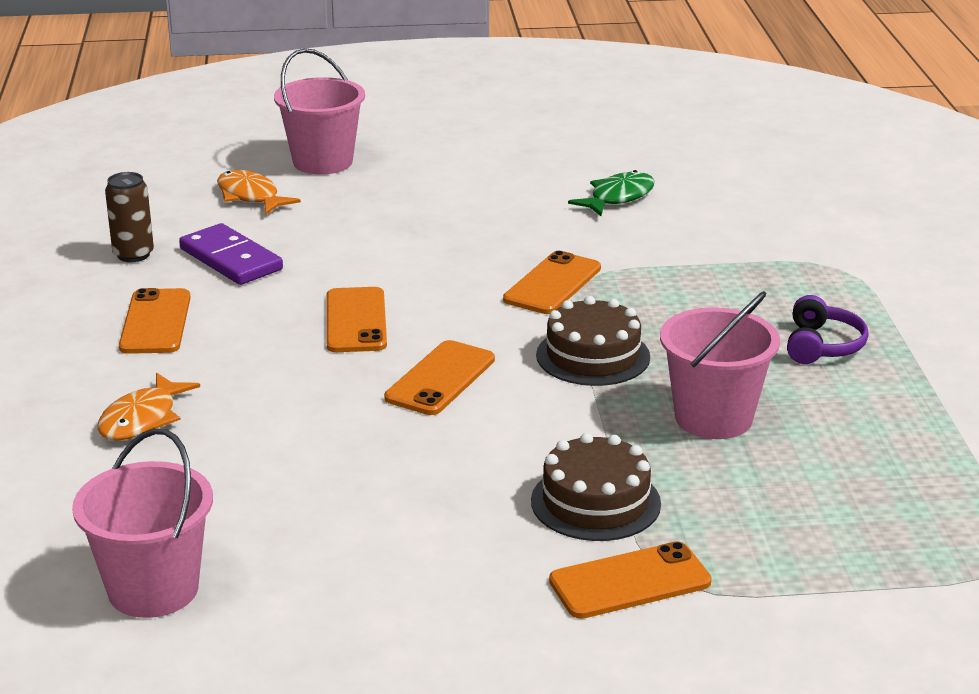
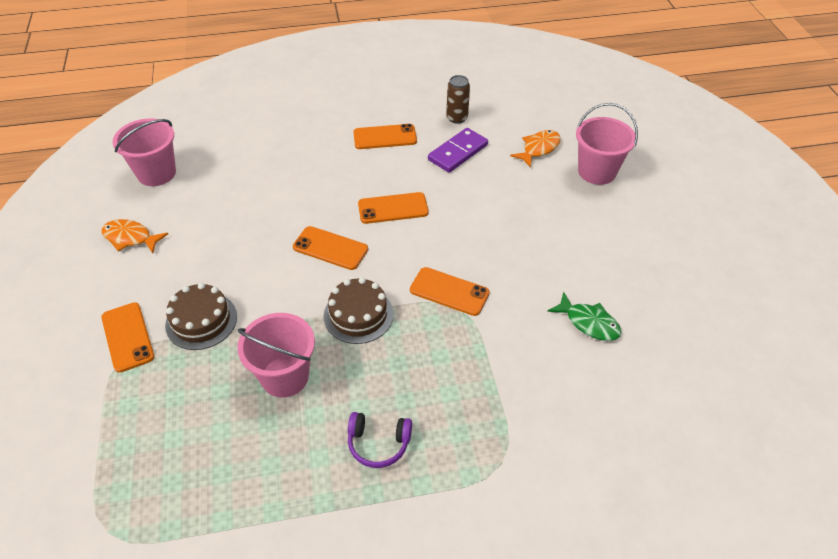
camera: 85 degrees right, 20 degrees up
(142, 419) = (292, 148): orange fish -> orange fish (130, 238)

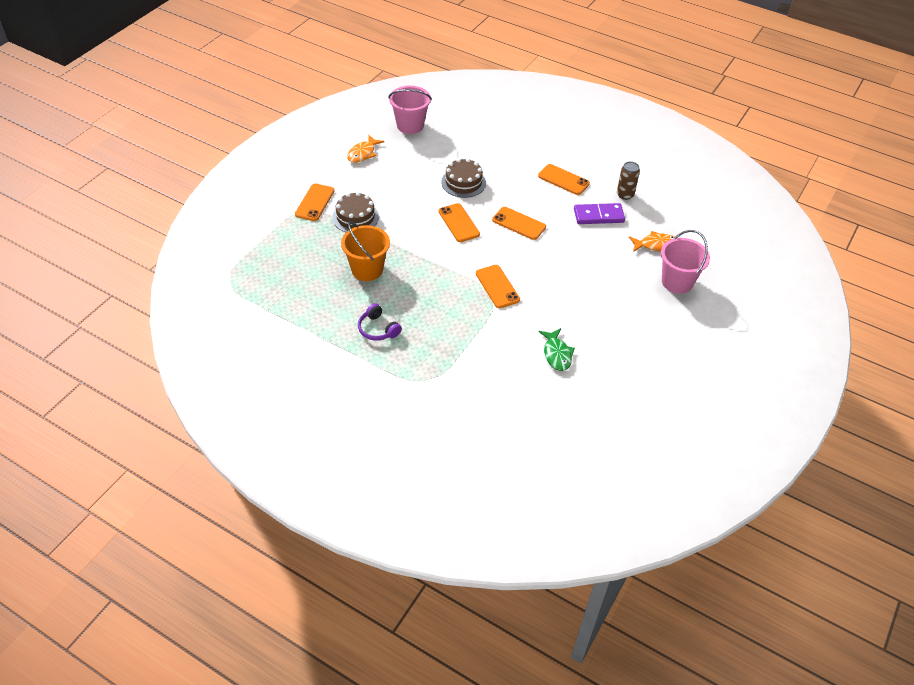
camera: 40 degrees right, 0 degrees up
(130, 238) = (363, 153): orange fish -> orange fish turned 120 degrees counterclockwise
(285, 376) = (367, 269): pink bucket -> orange bucket
(358, 315) = (435, 266): brown cake -> brown cake (463, 182)

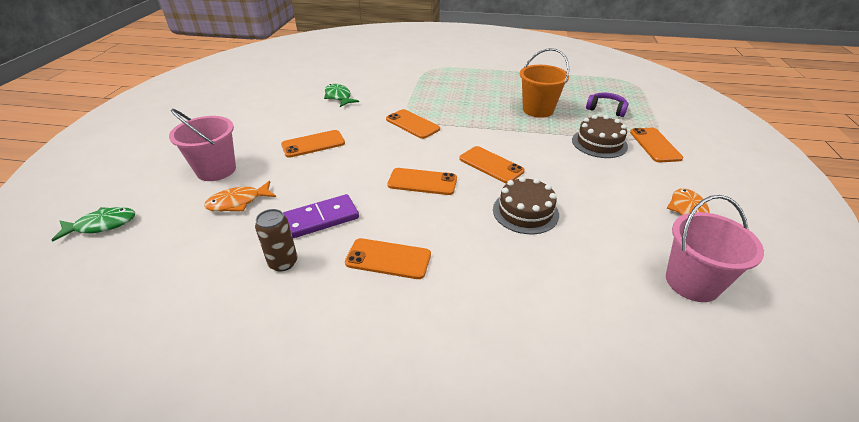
camera: 160 degrees right, 10 degrees down
(378, 329) = (489, 82): purple headphones -> purple headphones (606, 109)
(594, 288) = (313, 144): none -> orange phone
(747, 253) = (102, 225): none -> green fish

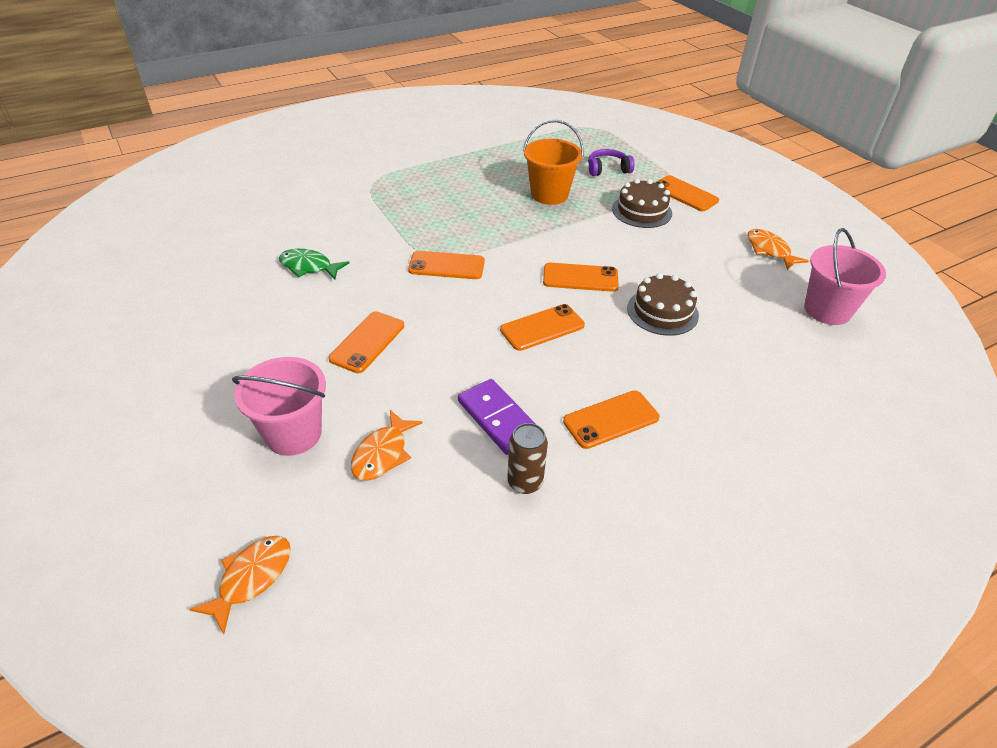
camera: 40 degrees left, 5 degrees up
(102, 225) = (251, 578): green fish -> orange fish
(321, 218) = (498, 419): purple domino -> purple domino turned 60 degrees counterclockwise

